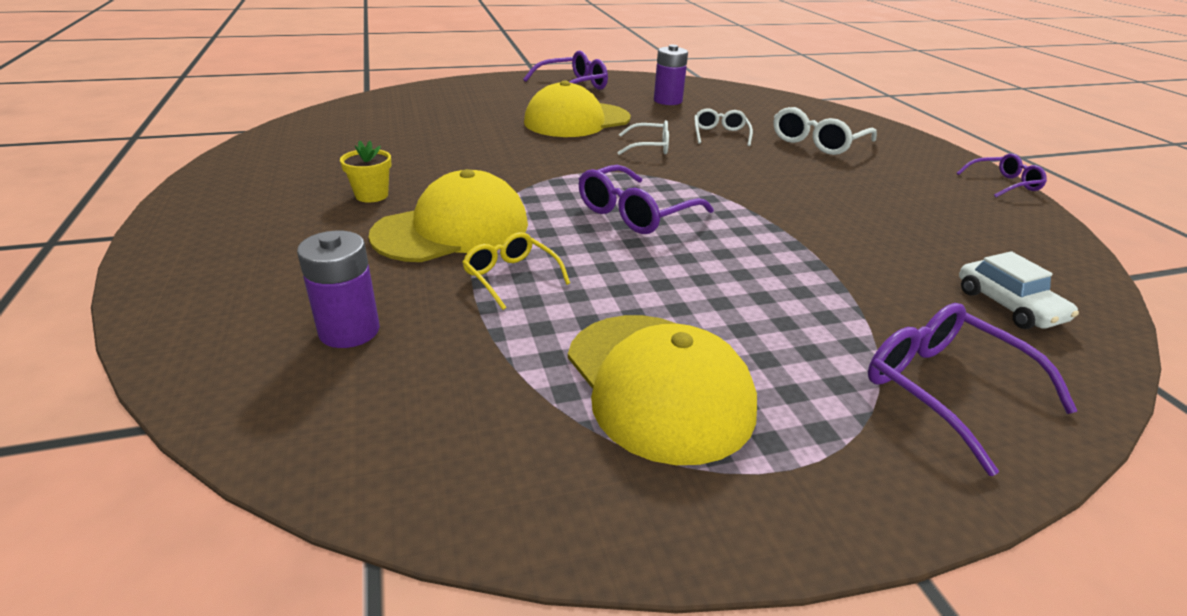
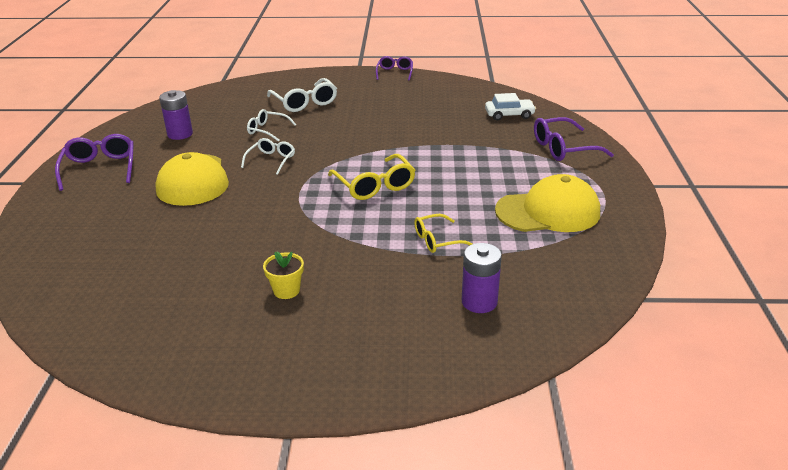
camera: 70 degrees left, 0 degrees up
(452, 229) = (364, 256): yellow cap -> none
(635, 213) = (375, 186): purple glasses -> yellow glasses

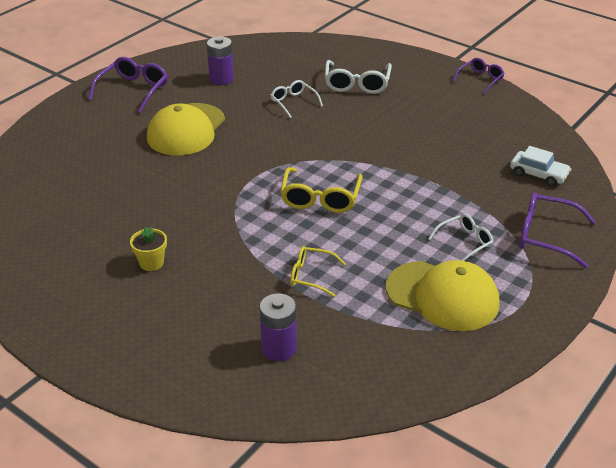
camera: 35 degrees right, 5 degrees up
(271, 160) = (264, 135): white glasses -> white glasses (465, 242)

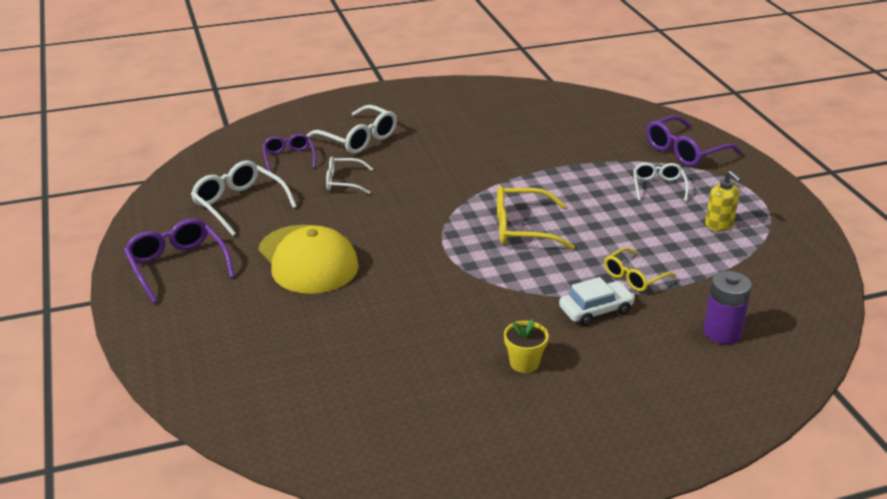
camera: 55 degrees left, 5 degrees down
(221, 79) = (239, 204): purple battery -> white glasses
(320, 198) = (522, 228): yellow glasses -> yellow glasses turned 135 degrees clockwise
(442, 296) = (719, 225): yellow cap -> yellow soap dispenser
(480, 79) = (434, 84): purple glasses -> purple glasses (289, 158)
(538, 174) = (601, 119): white car -> white car (595, 310)

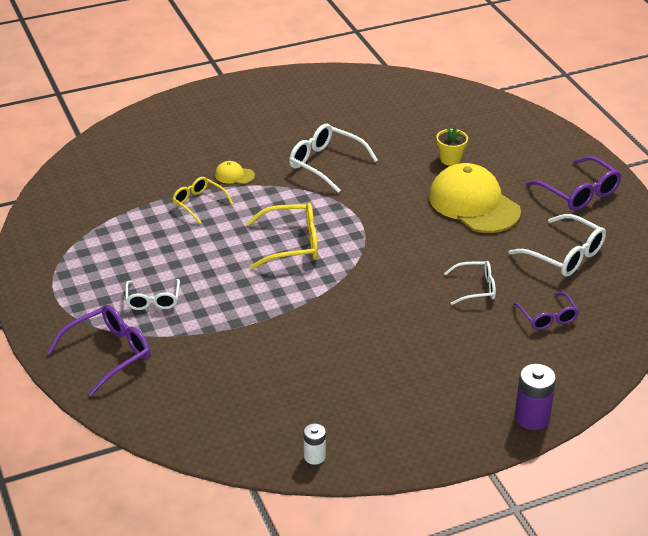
camera: 175 degrees right, 5 degrees up
(358, 139) = (483, 351): white glasses -> white glasses (325, 164)
(508, 90) = (314, 456): none -> white battery
(524, 363) = (289, 137): yellow flower pot -> yellow flower pot (450, 159)
(595, 310) = (234, 175): white car -> yellow cap
(634, 277) = (199, 203): yellow glasses -> yellow glasses turned 90 degrees counterclockwise
(719, 225) = (107, 258): yellow soap dispenser -> none
(722, 332) = (142, 164): purple battery -> purple battery (532, 418)

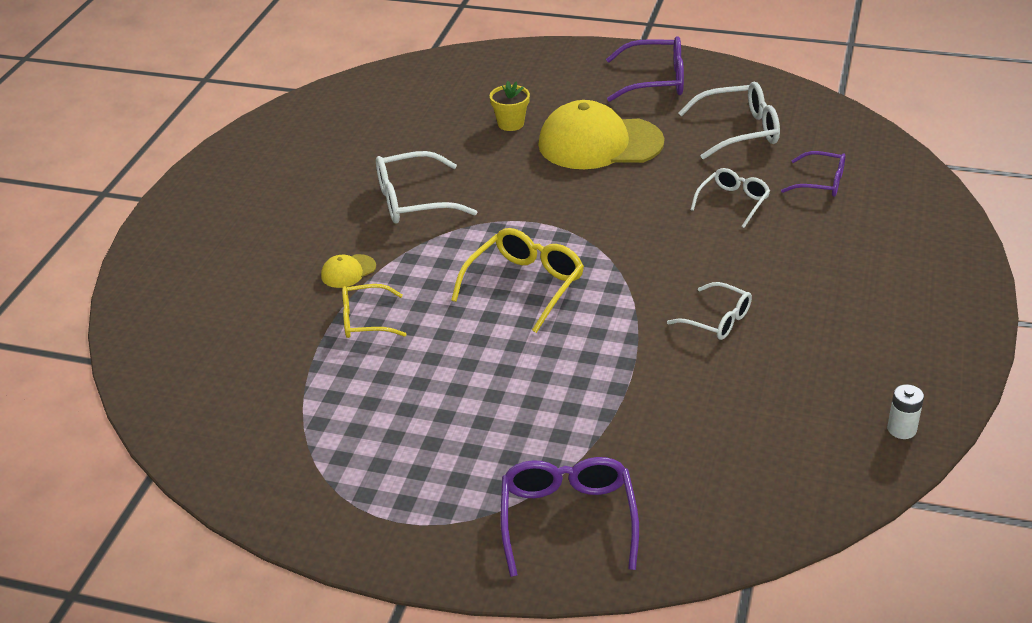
camera: 50 degrees left, 0 degrees up
(153, 300) = (505, 437): white glasses -> white glasses (717, 320)
(532, 418) = (960, 259): purple battery -> none

